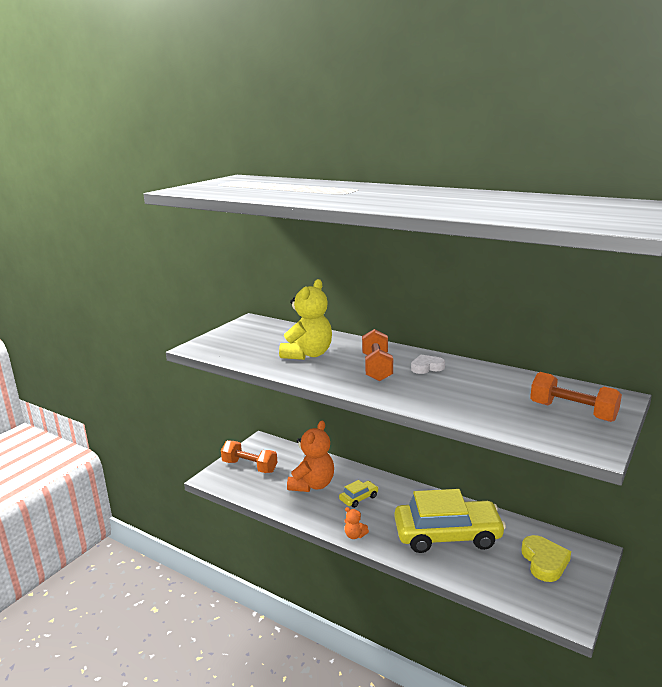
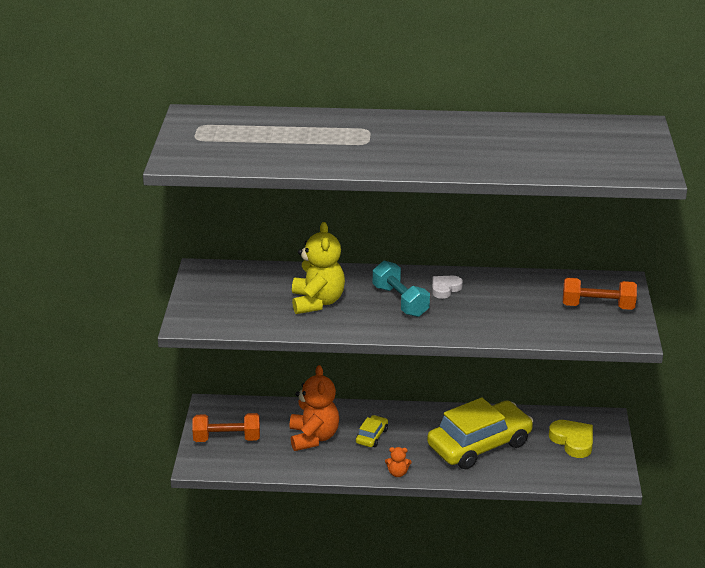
camera: 30 degrees left, 10 degrees up
(377, 367) = (400, 301): orange dumbbell -> turquoise dumbbell

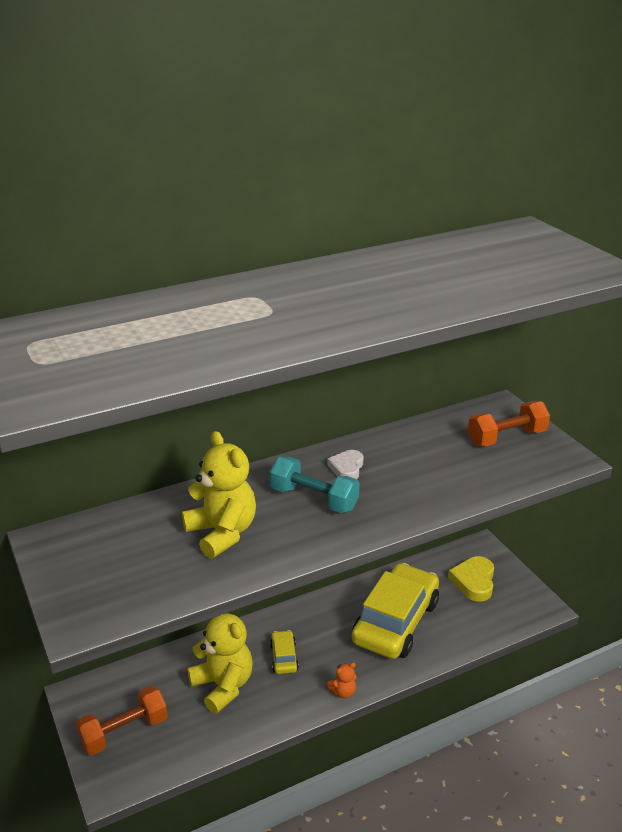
camera: 30 degrees left, 0 degrees up
(313, 437) = (223, 686): orange teddy bear -> yellow teddy bear
(573, 441) = (474, 581): yellow heart -> yellow heart turned 105 degrees counterclockwise

